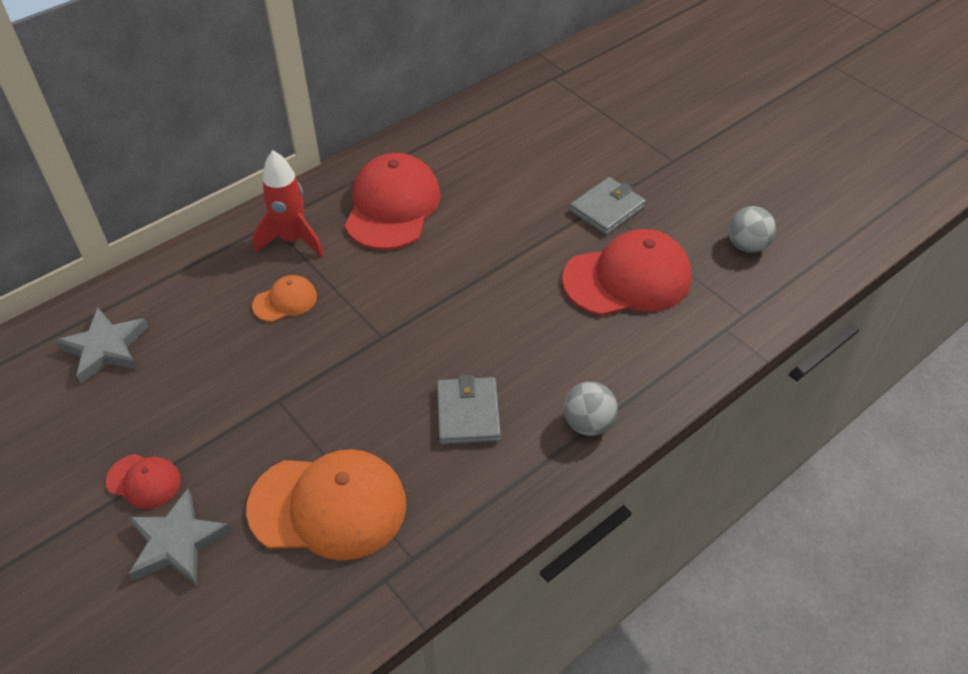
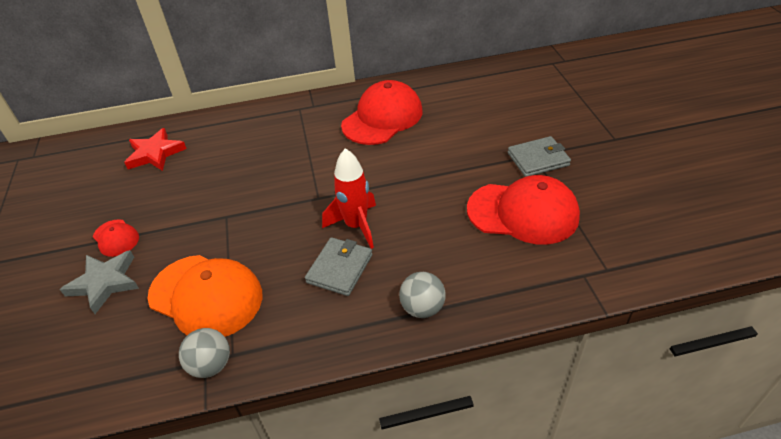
camera: 30 degrees right, 5 degrees down
(106, 348) = (155, 153): grey star -> red star
(285, 301) = (274, 157): orange cap -> none
(292, 240) = (305, 122): red rocket -> red rocket (356, 226)
(746, 245) = (642, 217): grey ball -> grey ball (211, 365)

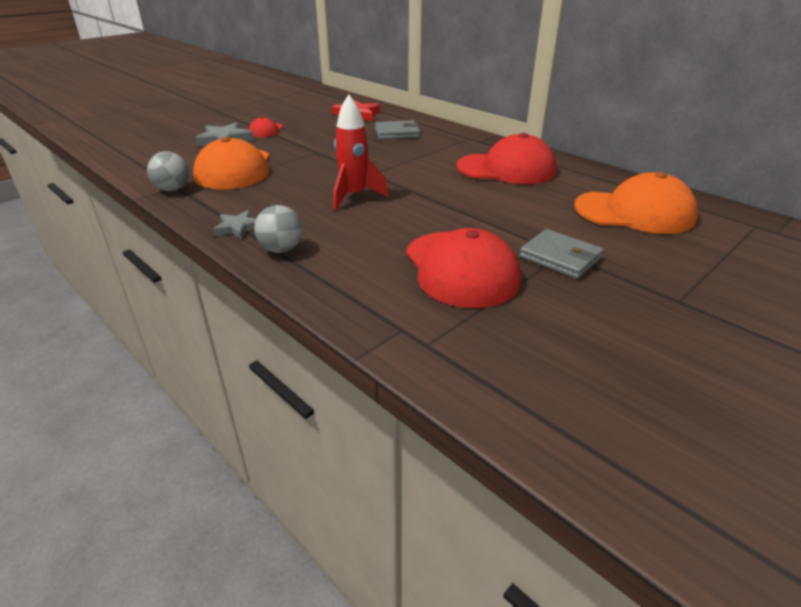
camera: 55 degrees right, 10 degrees down
(340, 268) = (299, 204): grey wallet -> grey wallet (397, 133)
(356, 328) = (238, 228): none -> grey star
(501, 97) = (634, 212): none -> orange cap

